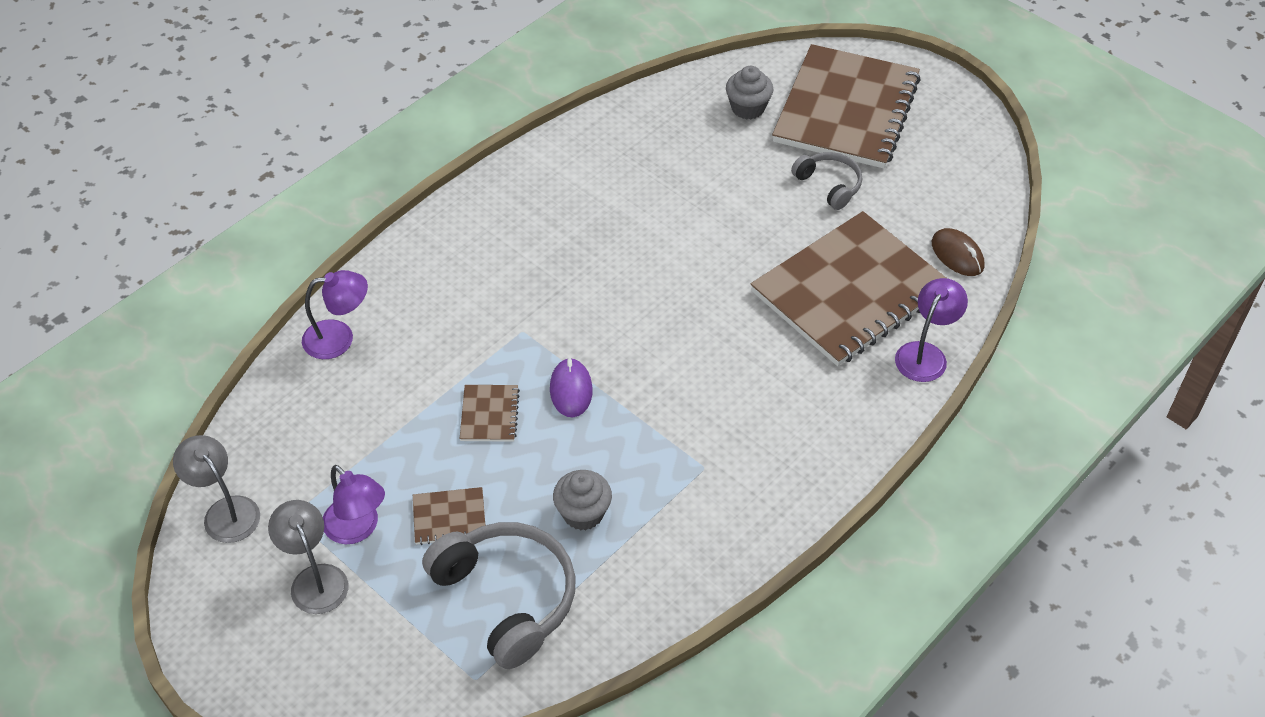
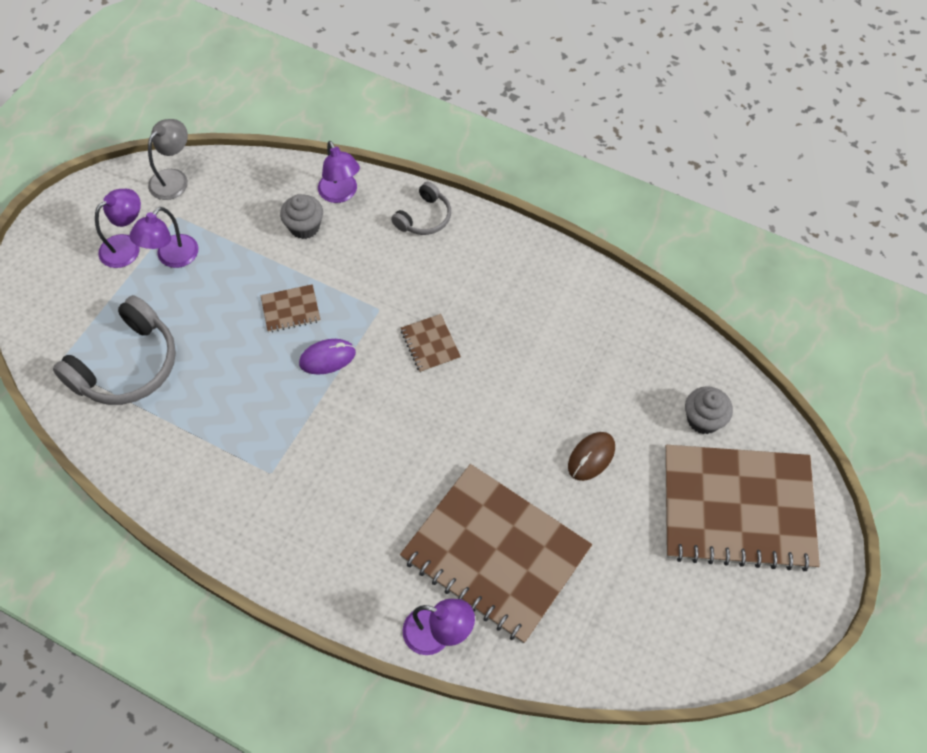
camera: 75 degrees right, 10 degrees up
(315, 579) = (127, 246): grey lamp -> purple lamp
(449, 517) = (191, 310): brown notebook -> brown notebook (430, 344)
(583, 513) = (210, 396): grey cupcake -> grey cupcake (304, 227)
(829, 185) = (627, 511): grey headphones -> grey headphones (424, 218)
(957, 255) = (573, 646): brown mouse -> brown mouse (591, 457)

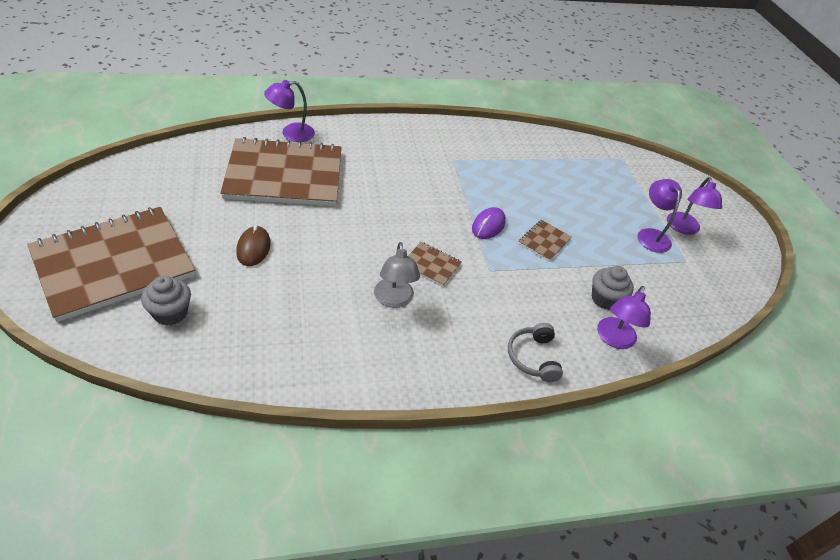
camera: 135 degrees right, 15 degrees down
(127, 366) = (589, 172): grey headphones -> none
(174, 178) = (726, 284): grey lamp -> grey lamp (394, 300)
(341, 194) = (614, 339): purple lamp -> purple lamp turned 90 degrees counterclockwise

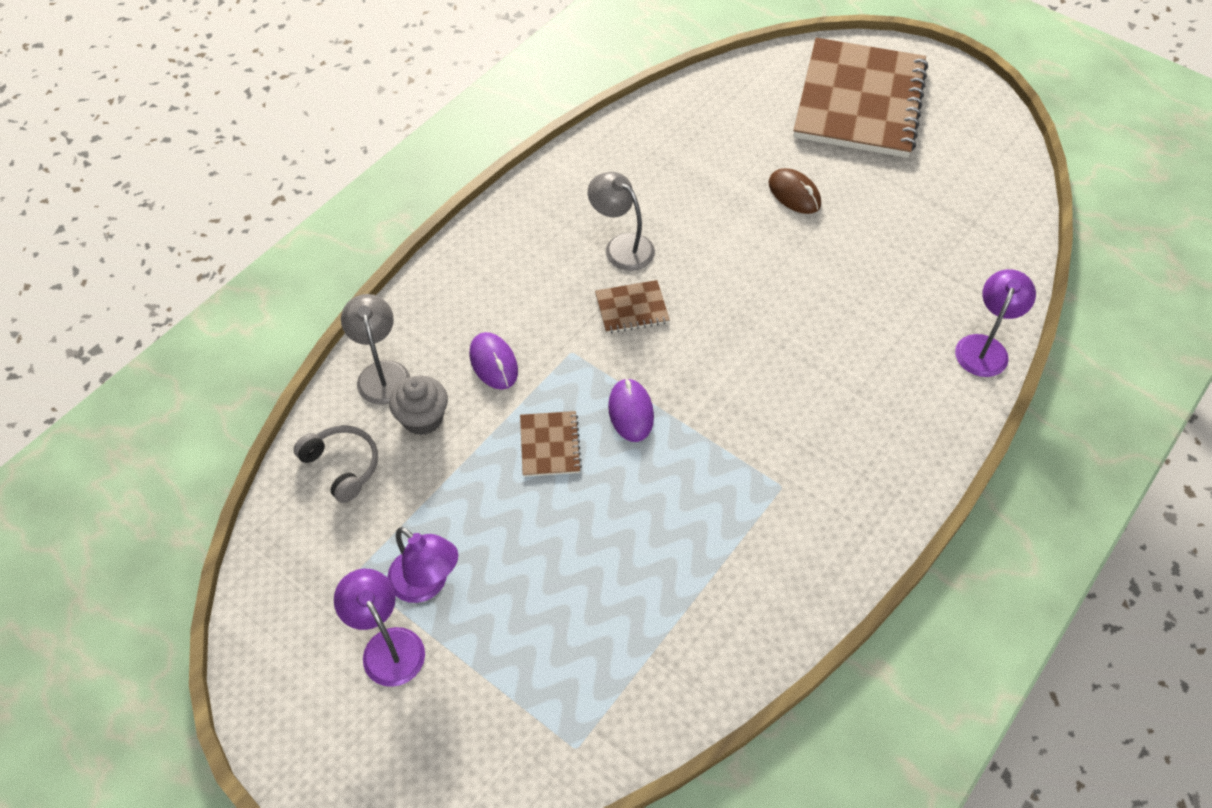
camera: 145 degrees right, 10 degrees up
(170, 313) = (762, 105): grey cupcake -> none
(284, 175) = (897, 287): brown notebook -> none
(533, 357) = (448, 291): grey headphones -> grey headphones (342, 466)
(540, 296) = (493, 363): none -> purple mouse
(614, 339) = (382, 373): purple lamp -> grey lamp

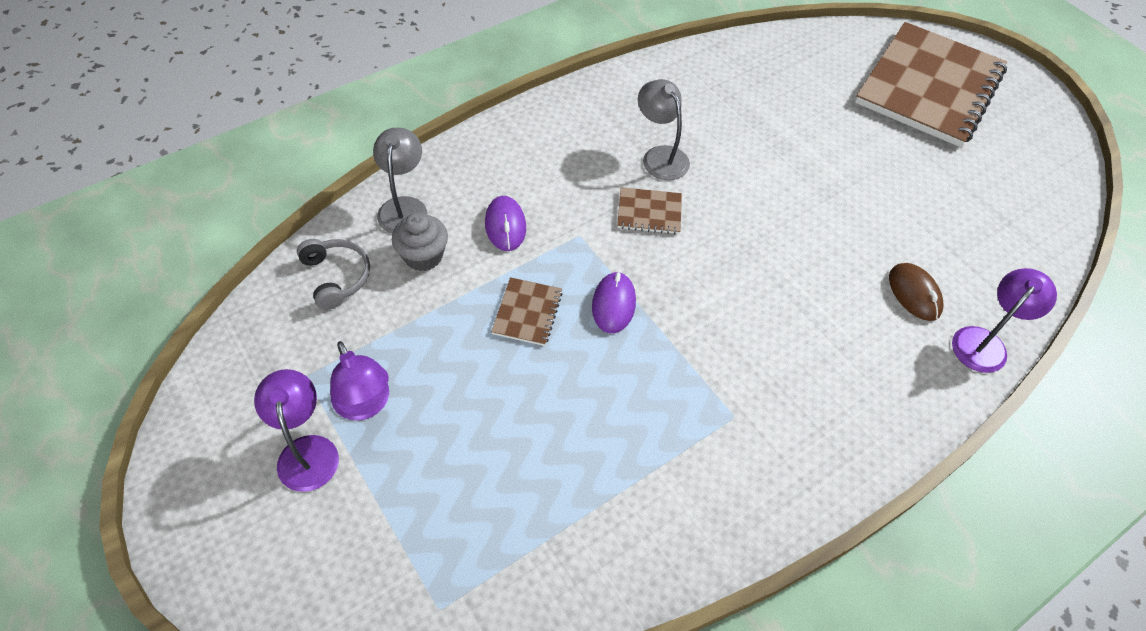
camera: 15 degrees right, 0 degrees up
(794, 194) = (838, 152): brown mouse -> brown mouse (914, 294)

